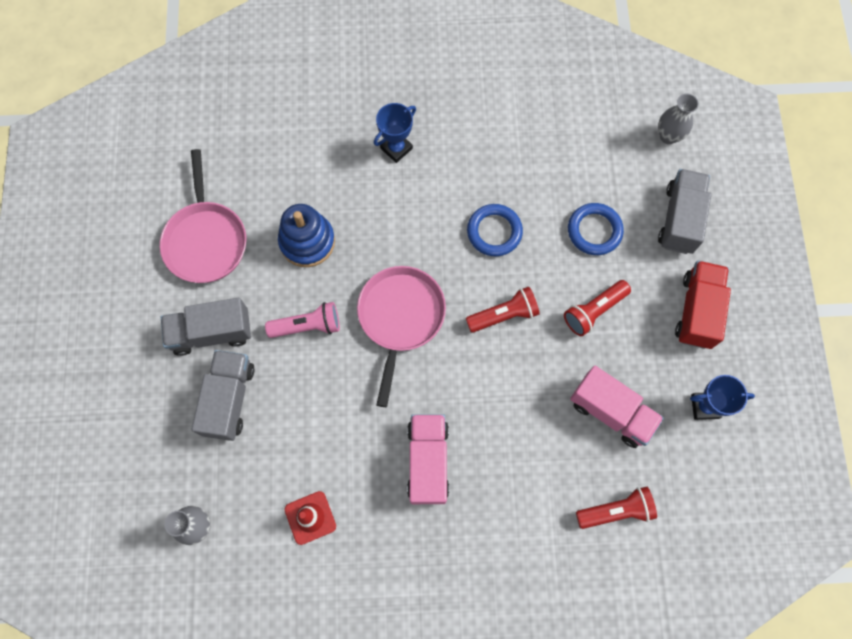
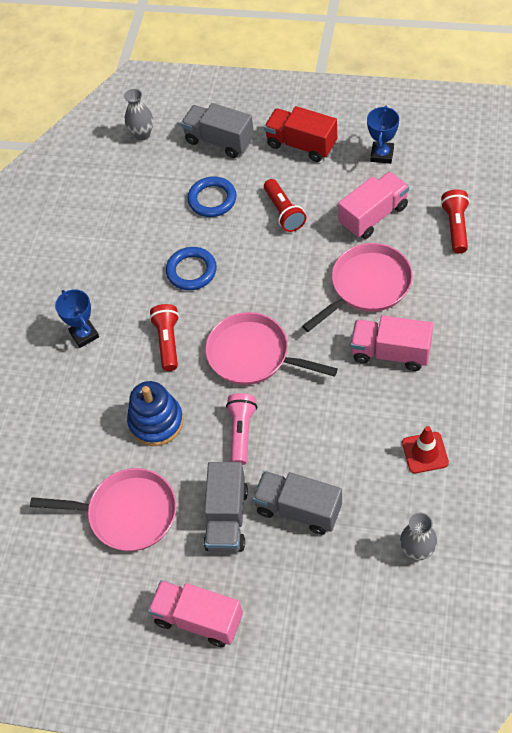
camera: 70 degrees left, 15 degrees down
(107, 330) = (198, 619): none -> pink truck
(504, 315) = (271, 276): red flashlight -> red flashlight (168, 342)
(511, 421) = (367, 286): none -> pink pan

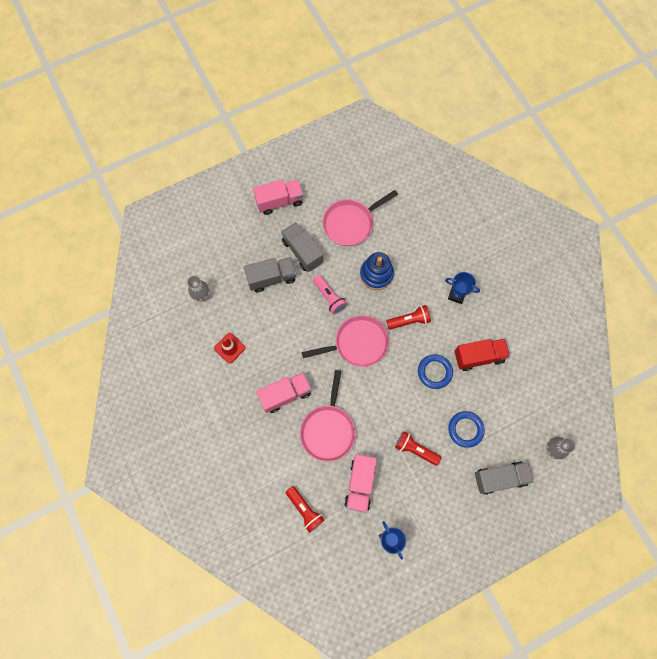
camera: 135 degrees right, 15 degrees up
(168, 342) = (409, 321): red flashlight -> red flashlight turned 60 degrees counterclockwise
(301, 144) = (446, 511): red truck -> red truck (479, 357)

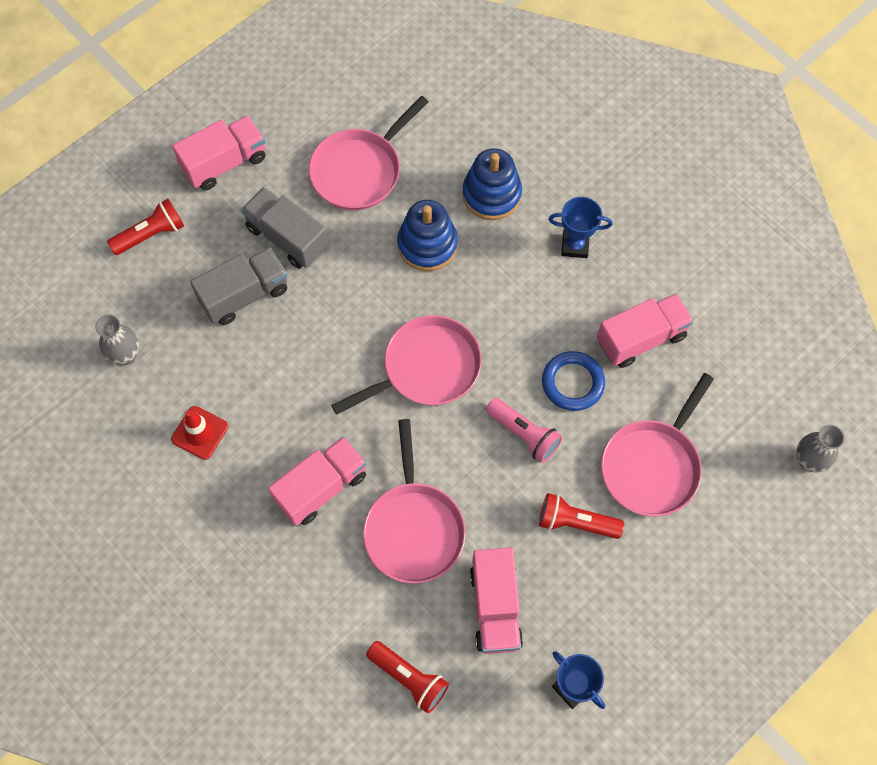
camera: 15 degrees left, 5 degrees down
(329, 297) = (356, 303): pink flashlight -> pink flashlight (524, 434)
(409, 321) = (505, 308): red flashlight -> red flashlight (151, 234)
(419, 254) = (491, 194): none -> blue stacking toy
(465, 429) = (652, 466): blue ring -> pink pan
(479, 357) = (641, 338): red truck -> pink truck
(500, 478) = (734, 532): grey truck -> none

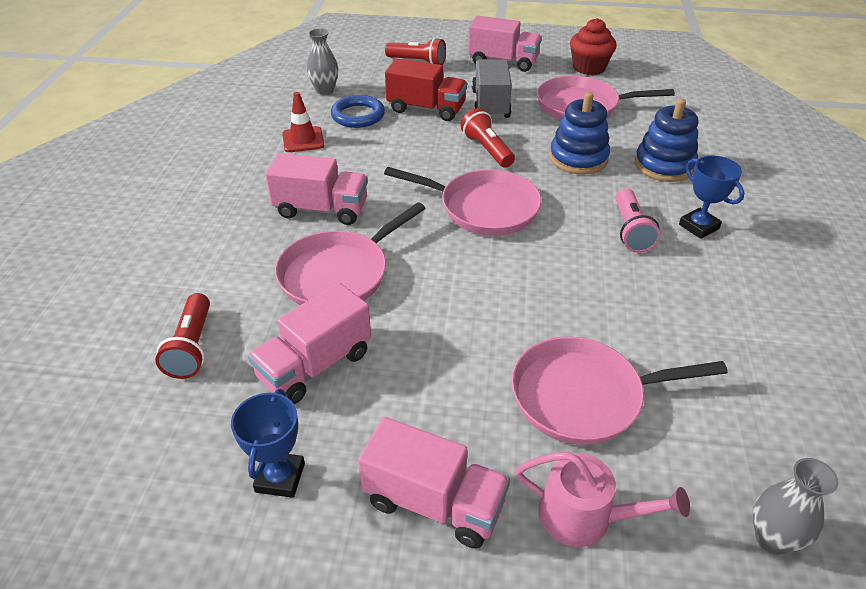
camera: 50 degrees right, 25 degrees down
(244, 295) = (426, 109): grey truck -> red truck
(305, 104) = (589, 67): none -> red cupcake
(524, 434) = (500, 290): pink flashlight -> pink flashlight (630, 231)
(572, 383) = (585, 293): blue ring -> blue ring (358, 115)
(576, 522) = (459, 373): red flashlight -> red flashlight (487, 150)
(641, 338) = (688, 312): pink truck -> pink truck (434, 502)
(726, 541) = (584, 517): none -> pink watering can

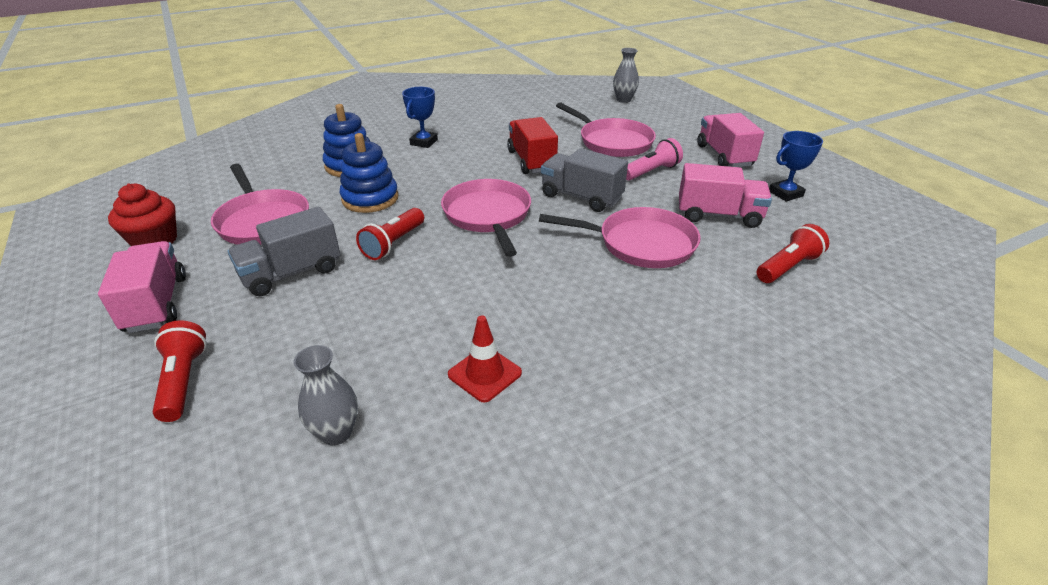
camera: 125 degrees left, 5 degrees down
(321, 209) = (585, 291): pink truck -> none
(358, 115) = (389, 359): blue ring -> none
(426, 109) = (333, 312): red truck -> red truck (531, 161)
(459, 282) = (581, 197): none -> grey truck
(584, 517) = (673, 128): pink watering can -> none
(630, 231) = (453, 159): pink flashlight -> pink flashlight (651, 172)

